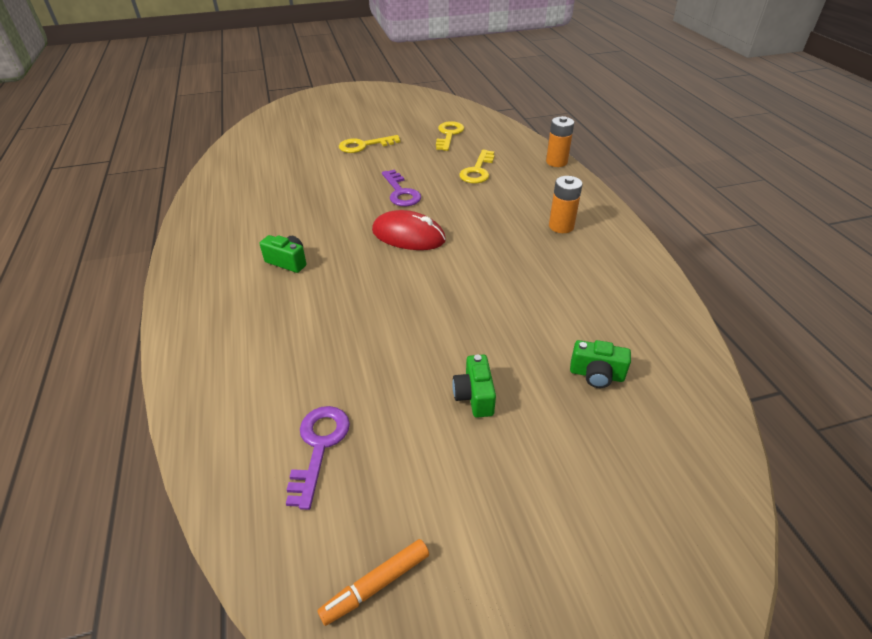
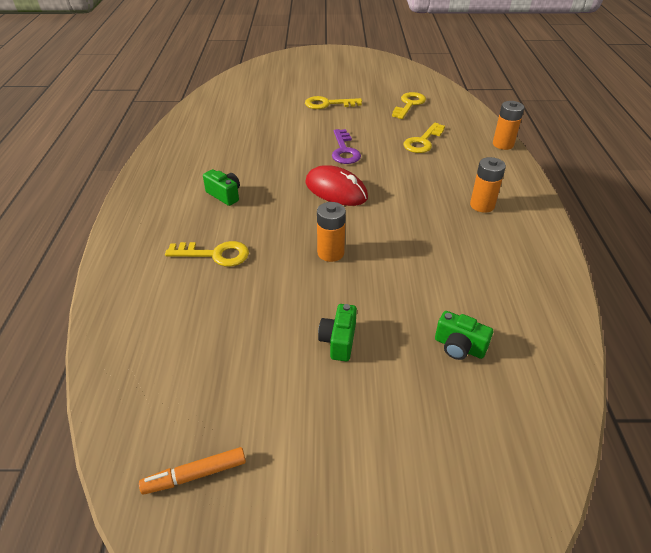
camera: 15 degrees right, 0 degrees up
(302, 330) = (215, 254): none -> yellow key
(319, 446) = (192, 353): purple key -> none
(429, 303) = (330, 253): none -> orange battery

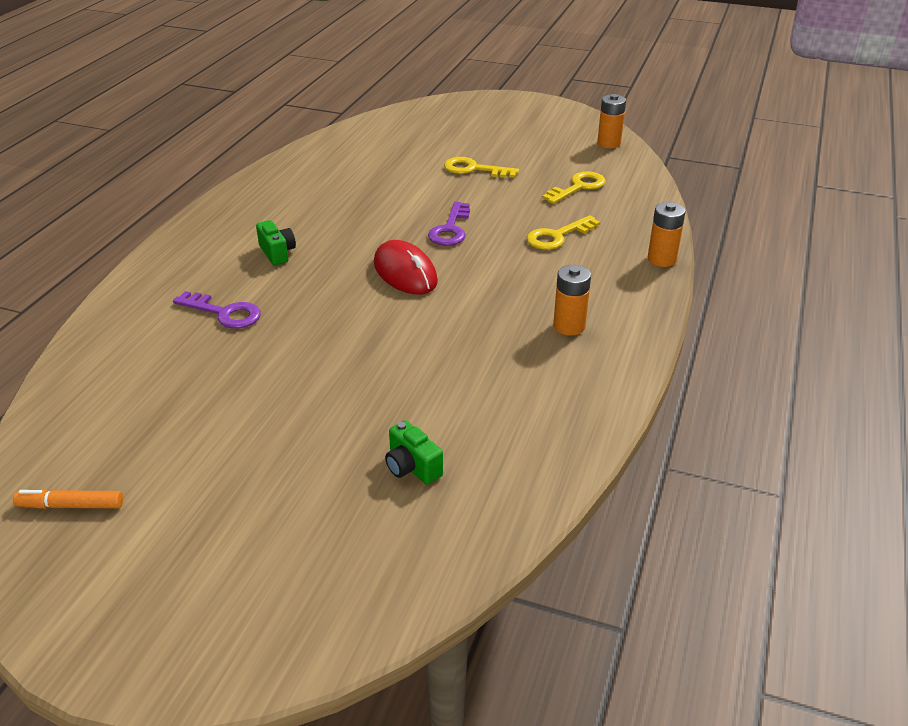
camera: 20 degrees right, 5 degrees down
(215, 254) = (224, 313): yellow key -> purple key
(330, 253) = (347, 339): orange battery -> orange battery (609, 143)
(338, 341) = (288, 428): green camera -> none

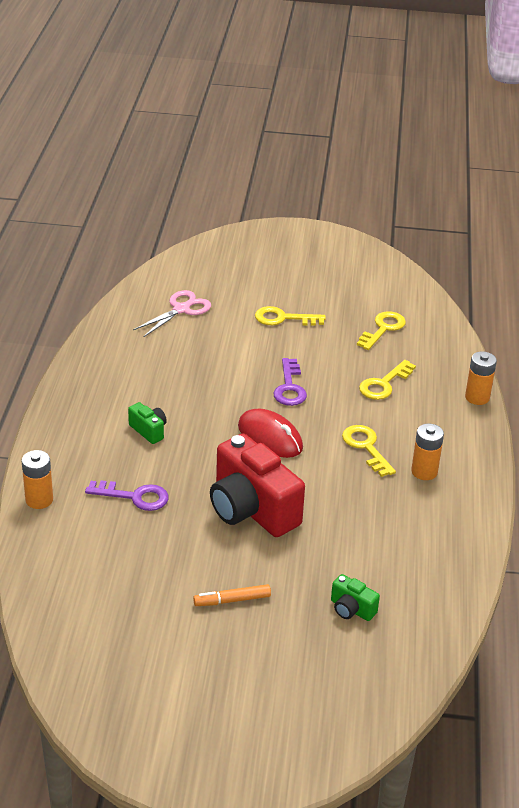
camera: 15 degrees left, 0 degrees up
(71, 505) = (107, 679): orange marker -> orange marker (232, 600)
(347, 341) = (251, 509): none -> red camera
(373, 153) = (181, 309): none -> pink scissors
(510, 294) = (366, 447): none -> yellow key
(609, 143) = (393, 275): orange battery -> orange battery (39, 500)

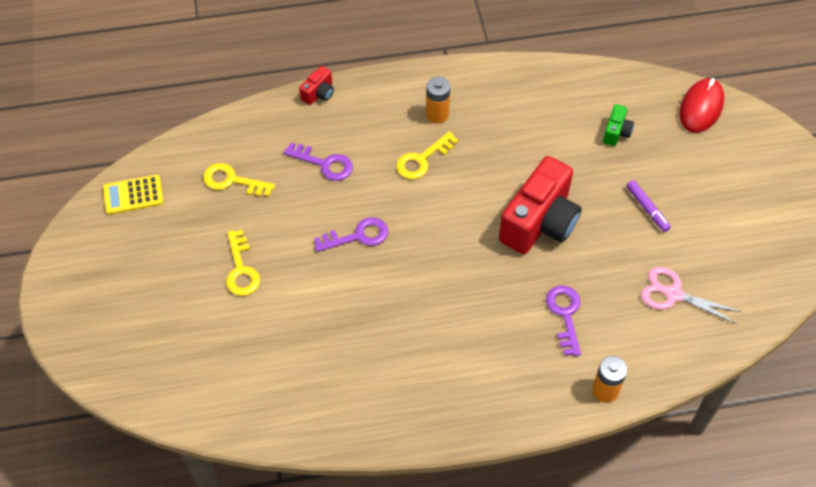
camera: 105 degrees left, 20 degrees up
(149, 431) = (470, 333): green camera -> none
(181, 309) = (254, 370): pink scissors -> pink scissors (673, 294)
(232, 600) = (647, 209): orange marker -> purple marker
(270, 437) = (438, 233): red mouse -> red mouse (701, 107)
(384, 384) = (324, 164): yellow key -> purple key
(387, 277) = (133, 195): none -> yellow calculator
(477, 397) = (319, 93): orange battery -> red camera

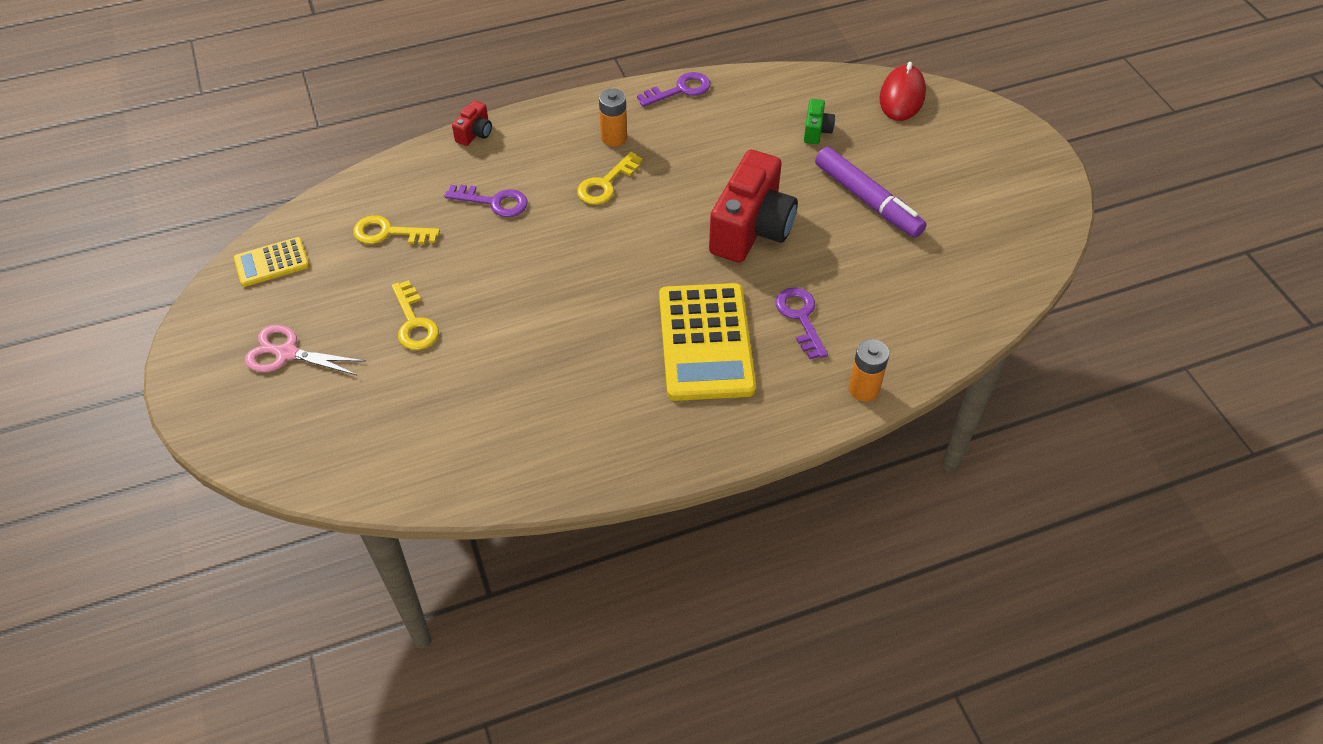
camera: 10 degrees left, 5 degrees down
(358, 236) = (546, 270): purple key -> purple key (680, 90)
(480, 325) = (706, 342): none -> yellow calculator
(647, 209) = (867, 200): purple marker -> purple marker, size x1.90
(673, 294) = (916, 280): pink scissors -> pink scissors (286, 353)

